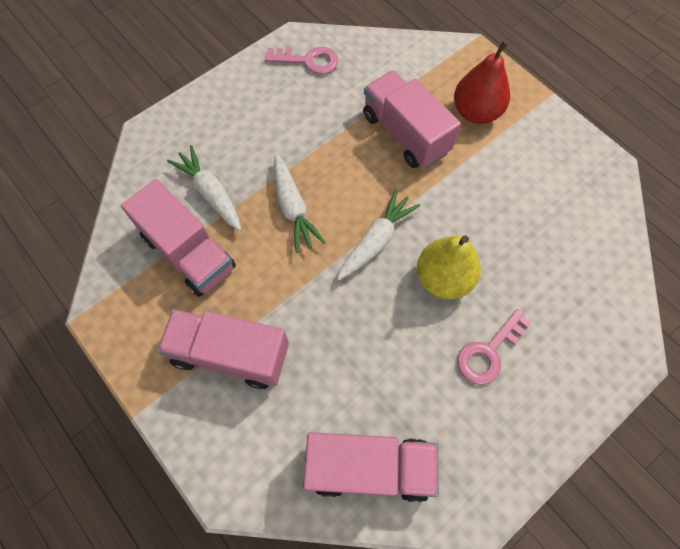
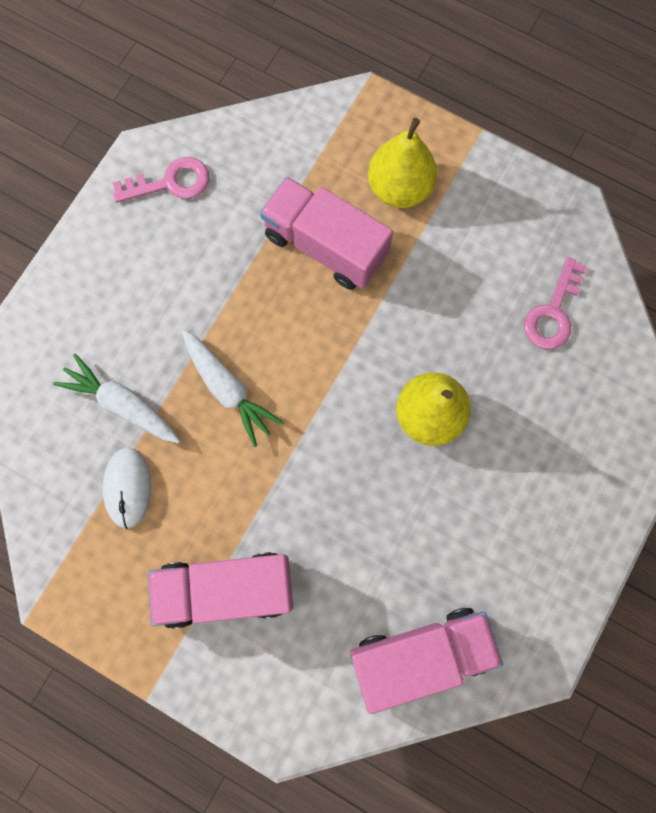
camera: 20 degrees left, 10 degrees up
(189, 252) = (128, 488): pink truck -> white mouse
(376, 240) = (339, 396): white carrot -> none
(476, 112) = (399, 188): red pear -> yellow pear
(489, 352) = (504, 483): pink key -> pink key (553, 312)

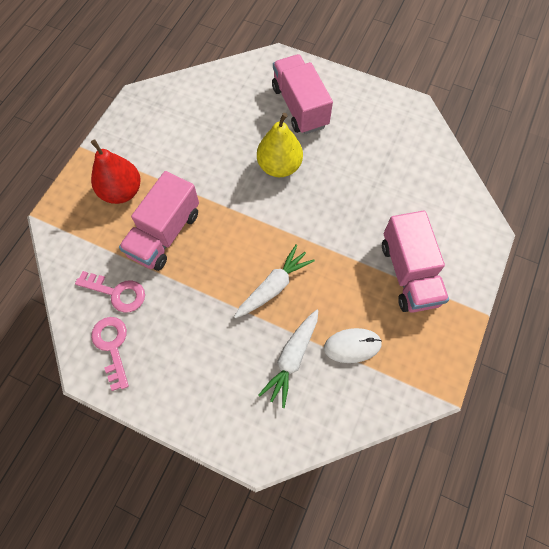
camera: 95 degrees left, 10 degrees down
(399, 188) = (122, 191): yellow pear -> red pear
(420, 654) = (424, 163): pink truck -> pink truck (299, 107)
(553, 312) = (208, 105): pink key -> pink key (116, 292)

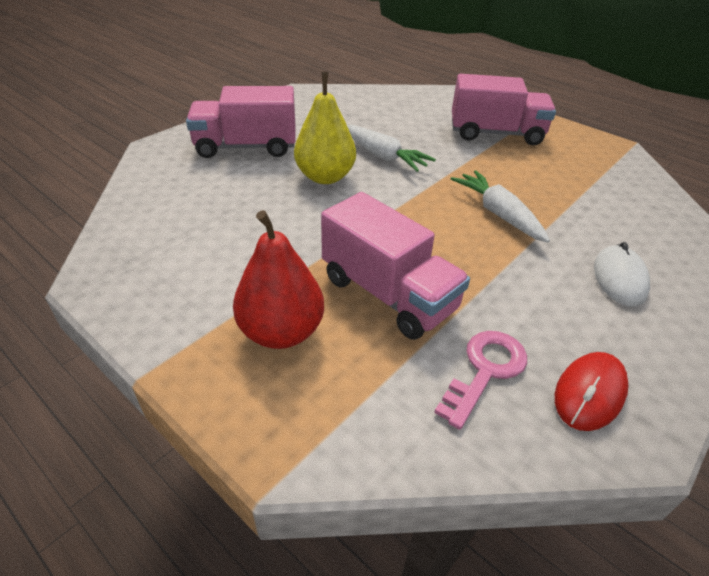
camera: 75 degrees left, 25 degrees down
(112, 347) = (589, 393): pink key -> red mouse
(292, 358) = (597, 220): white carrot -> white carrot (383, 156)
(352, 346) = (578, 179): white mouse -> white mouse (619, 278)

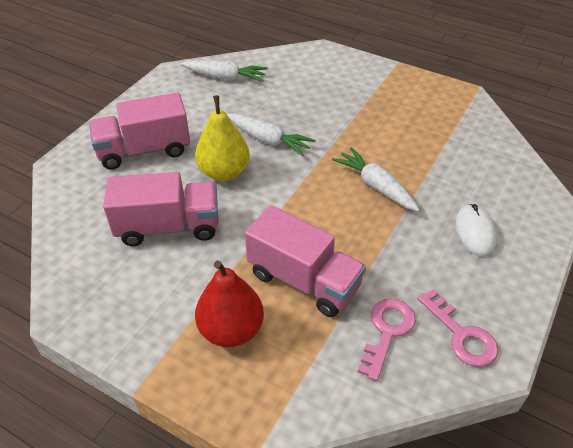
camera: 10 degrees left, 5 degrees up
(352, 101) = (225, 77): none -> white carrot
(496, 134) = (361, 96): pink truck -> pink truck (168, 227)
(589, 393) = (461, 334): red mouse -> pink key

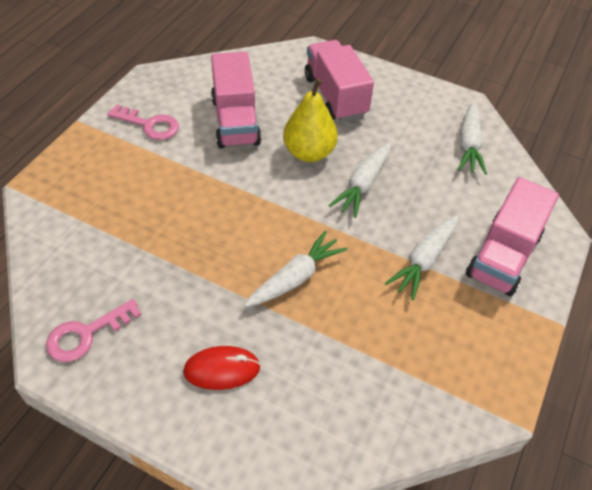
camera: 85 degrees right, 5 degrees up
(231, 330) = (120, 167): red pear -> none
(304, 280) = (166, 214): pink truck -> pink truck (503, 256)
(351, 114) = (424, 260): none -> white carrot
(387, 332) = (100, 273): pink key -> pink key (149, 125)
(474, 232) = (222, 369): white mouse -> red mouse

